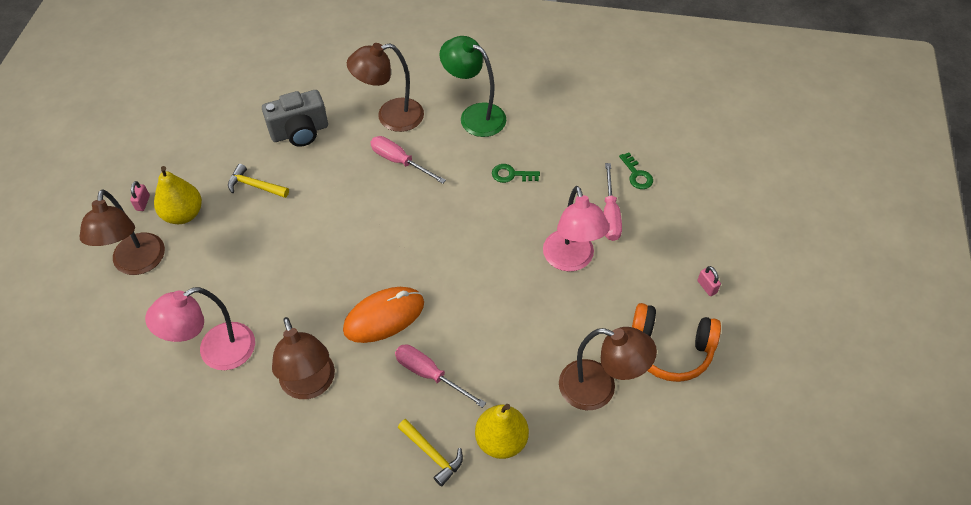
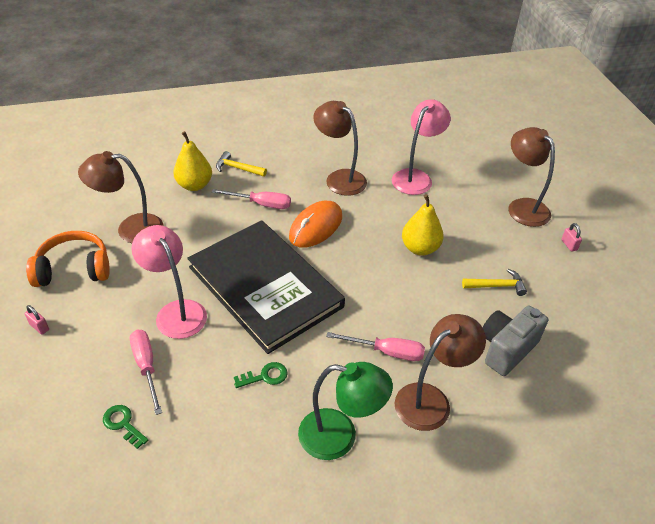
camera: 155 degrees right, 10 degrees down
(183, 214) = (529, 247): yellow pear -> yellow pear (420, 248)
(475, 259) = (264, 287): none -> black book

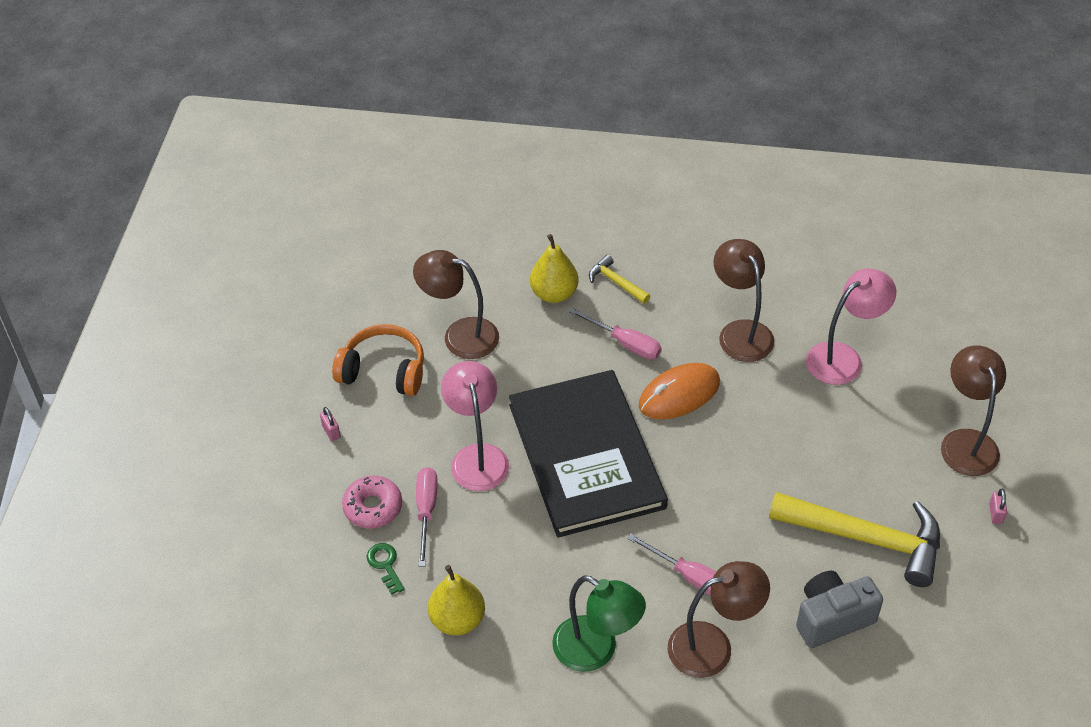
camera: 25 degrees right, 5 degrees up
(96, 378) = (373, 507): none -> pink donut
(265, 376) = (545, 561): green key -> none
(420, 248) = (795, 461): yellow pear -> yellow pear (457, 620)
(497, 286) = (866, 539): yellow hammer -> yellow hammer, size x2.17

